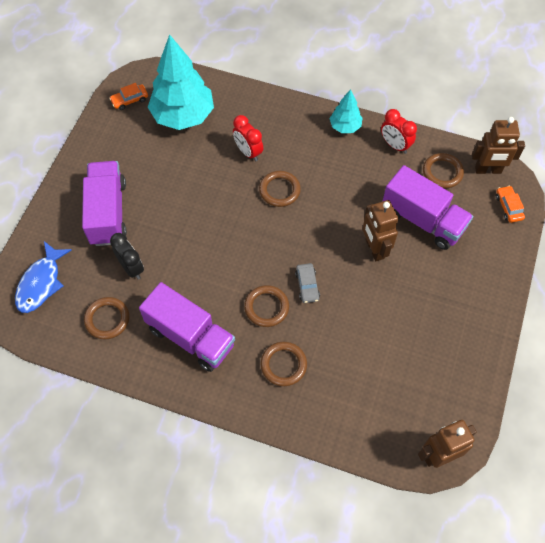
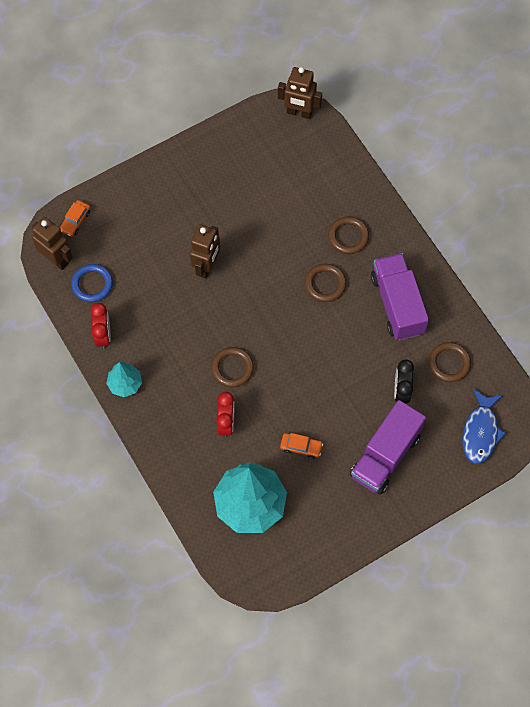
camera: 140 degrees left, 5 degrees up
(41, 283) = (480, 432): blue fish -> blue fish turned 135 degrees clockwise
(129, 100) = (283, 561): orange car -> orange car (301, 447)
(307, 285) = (281, 277): grey car -> none
(422, 220) = (148, 260): purple truck -> none
(442, 172) = (92, 284): brown ring -> blue ring

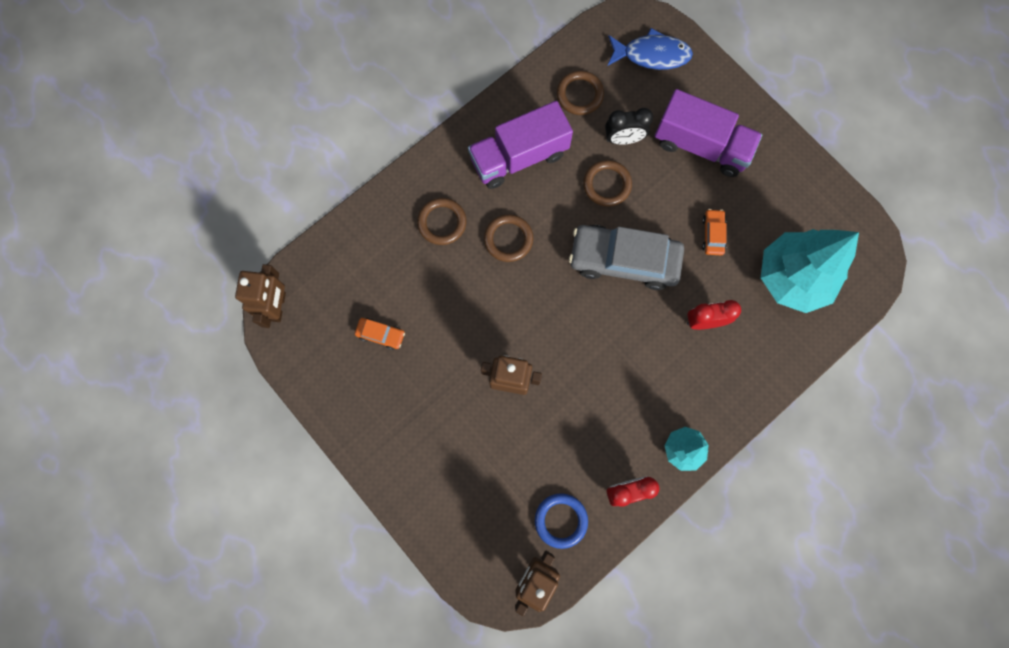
camera: 100 degrees left, 10 degrees up
(75, 221) = (475, 564): orange car -> orange car (380, 334)
(232, 368) = (636, 326): brown ring -> brown ring (607, 184)
(291, 370) = (624, 260): none -> grey car

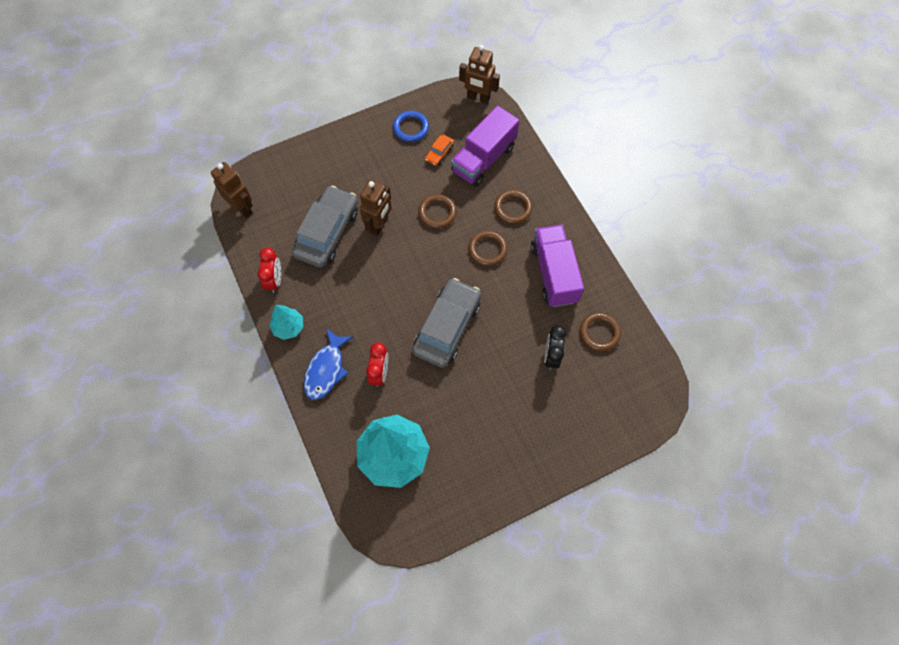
camera: 105 degrees right, 10 degrees down
(539, 445) = (327, 232): none -> grey car
(561, 520) = (272, 233): blue ring -> blue ring (411, 128)
(607, 184) = (514, 332): brown ring -> brown ring (437, 213)
(652, 55) = (626, 402): blue fish -> blue fish (326, 369)
(701, 145) = (531, 417): purple truck -> purple truck (483, 159)
(713, 234) = (449, 402): orange car -> none

